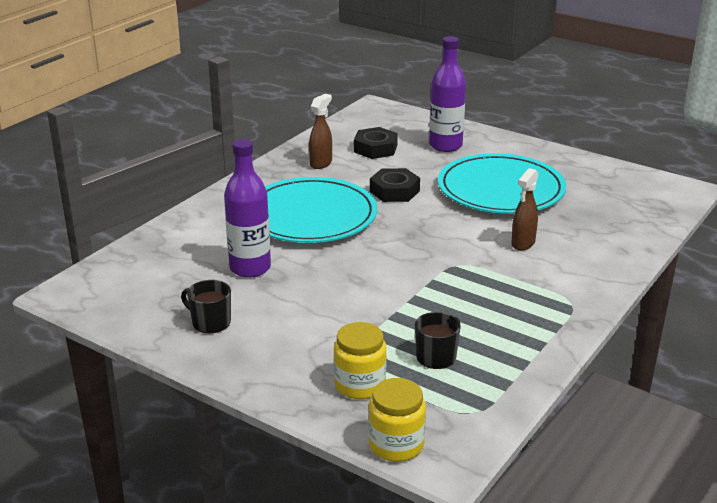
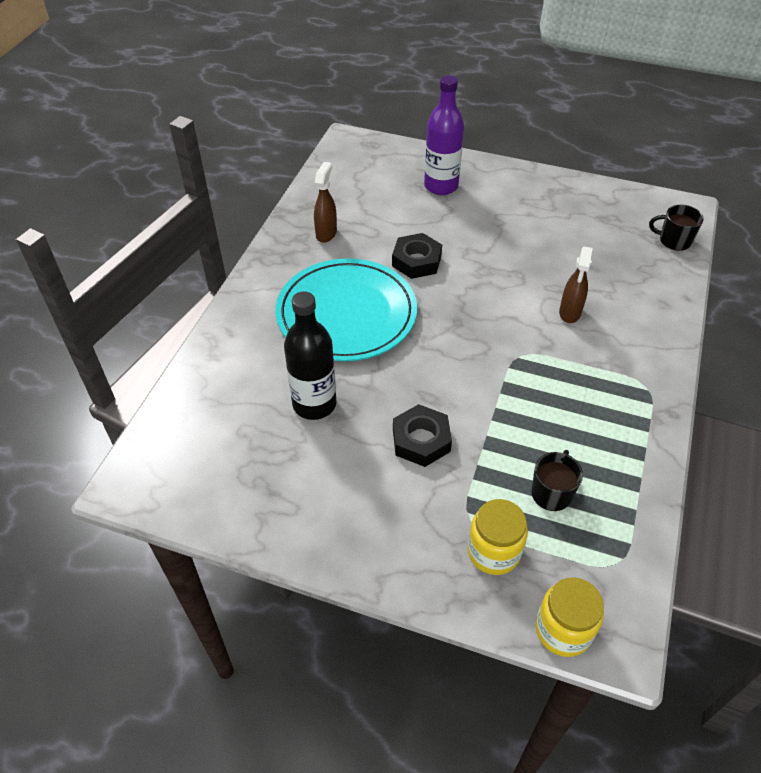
camera: 15 degrees left, 20 degrees up
(210, 322) = (305, 495): black mug -> black mug (674, 240)
(250, 268) = (314, 404): purple bottle -> black bottle
(375, 148) = (373, 202): black nut -> black nut (421, 440)
(501, 190) = (519, 240): turquoise plate -> none

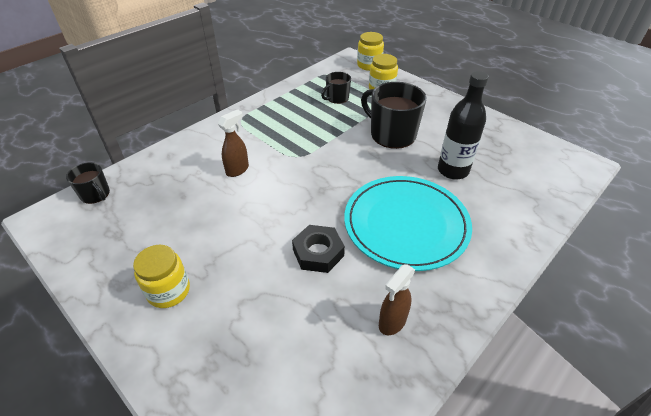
camera: 155 degrees left, 5 degrees down
(421, 440) = (392, 134): black nut -> black mug
(441, 186) = (223, 344): purple bottle -> none
(512, 199) = (168, 291): none -> yellow jar

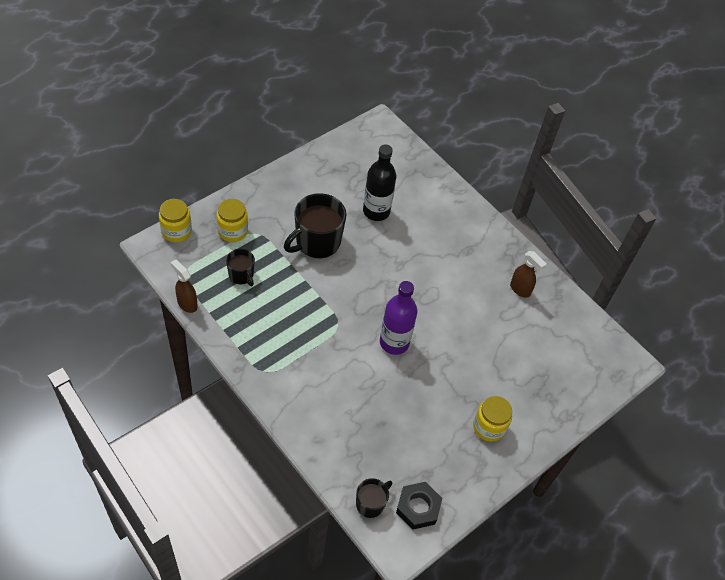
camera: 90 degrees left, 10 degrees up
(237, 170) = (351, 376): brown spray bottle -> brown spray bottle (187, 304)
(281, 197) = (394, 342): none -> purple bottle
(318, 252) = (459, 323): black nut -> black nut (418, 507)
(406, 224) = (435, 260): turquoise plate -> none

